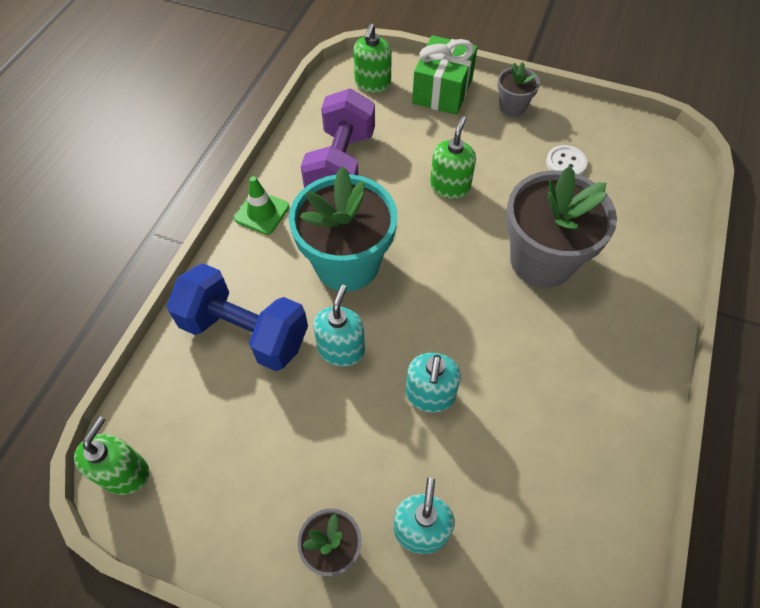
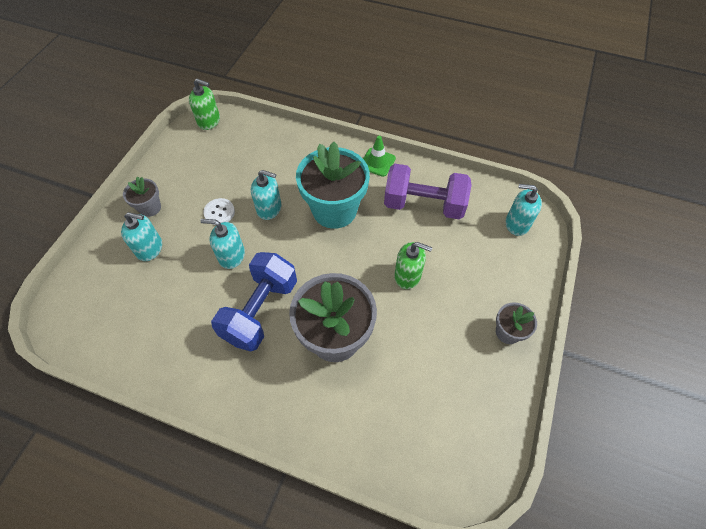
camera: 90 degrees right, 0 degrees up
(245, 332) = (286, 161): blue dumbbell -> blue dumbbell (260, 310)
(372, 84) = (517, 224): green soap dispenser -> turquoise soap dispenser
(442, 91) = (518, 275): green gift -> none
(565, 163) = (442, 371): white button -> white button (219, 212)

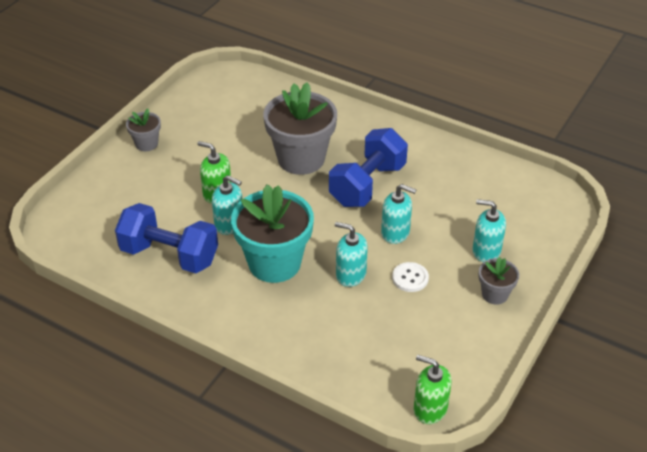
camera: 170 degrees left, 15 degrees down
(377, 162) = (204, 312): green traffic cone -> none
(424, 205) = (169, 255): purple dumbbell -> blue dumbbell
(517, 224) = (78, 223): turquoise soap dispenser -> turquoise soap dispenser (229, 224)

